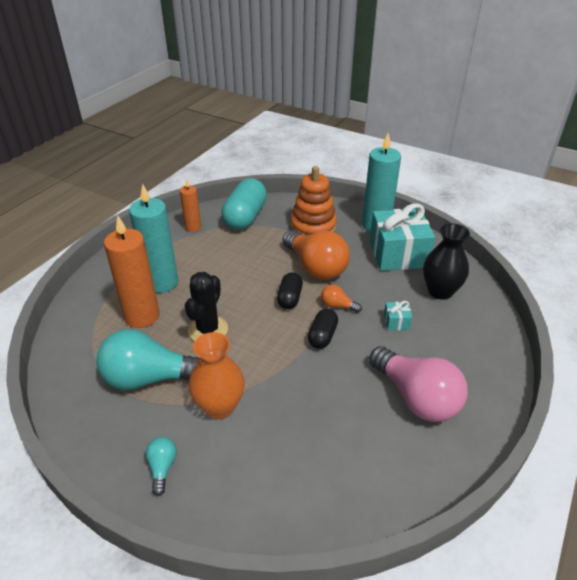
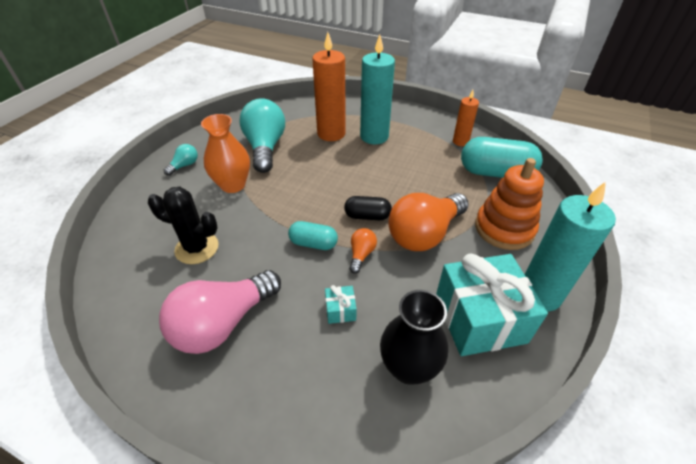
camera: 85 degrees right, 5 degrees up
(162, 468) = (184, 165): turquoise light bulb -> turquoise light bulb turned 45 degrees counterclockwise
(208, 329) = (318, 168): black cactus -> black cactus (197, 248)
(322, 336) = (313, 243): black capsule -> turquoise capsule

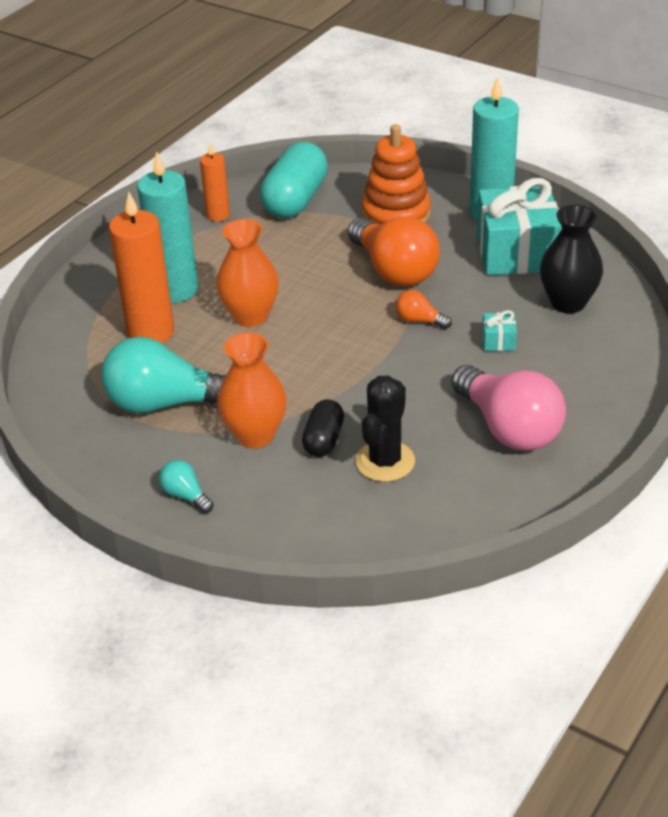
camera: 80 degrees left, 5 degrees down
(313, 243) = (394, 357): turquoise capsule -> none
(352, 169) = (250, 316): none -> orange vase
(367, 216) = (354, 311): black capsule -> black capsule (324, 440)

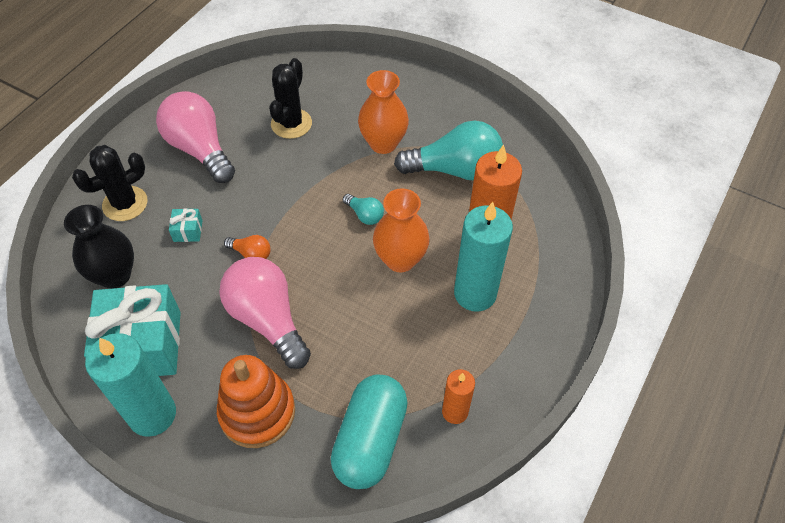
camera: 175 degrees right, 15 degrees up
(185, 495) = (424, 99): turquoise light bulb -> turquoise light bulb (365, 215)
(324, 440) = (333, 140): black capsule -> none
(394, 270) = (267, 319): orange light bulb -> pink light bulb
(585, 367) = (125, 204): none -> black cactus

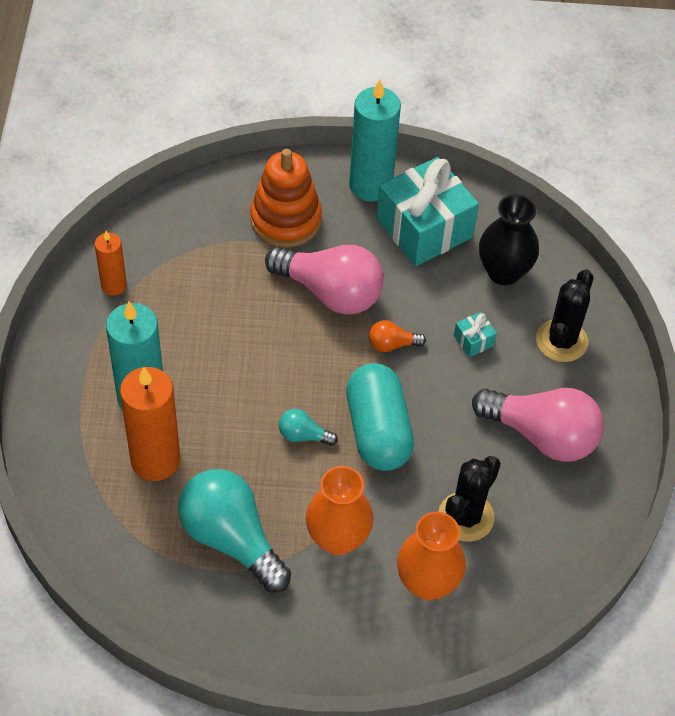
camera: 150 degrees right, 0 degrees up
(291, 124) = (466, 517): black cactus -> black cactus turned 45 degrees clockwise
(370, 440) = (177, 237): turquoise capsule -> turquoise capsule (377, 431)
(400, 259) = (237, 402): orange vase -> orange vase (427, 583)
(455, 170) = (231, 539): turquoise light bulb -> turquoise light bulb turned 75 degrees clockwise

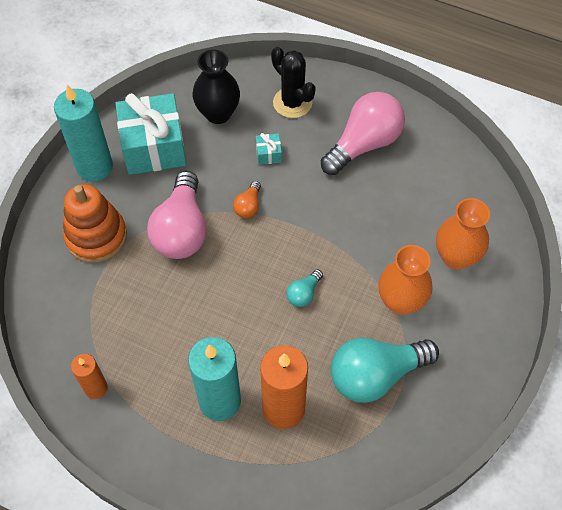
camera: 65 degrees left, 5 degrees up
(330, 292) = (182, 230): pink light bulb -> pink light bulb turned 135 degrees clockwise
(377, 431) = (319, 243): turquoise capsule -> none
(466, 517) = (412, 214): black cactus -> none

